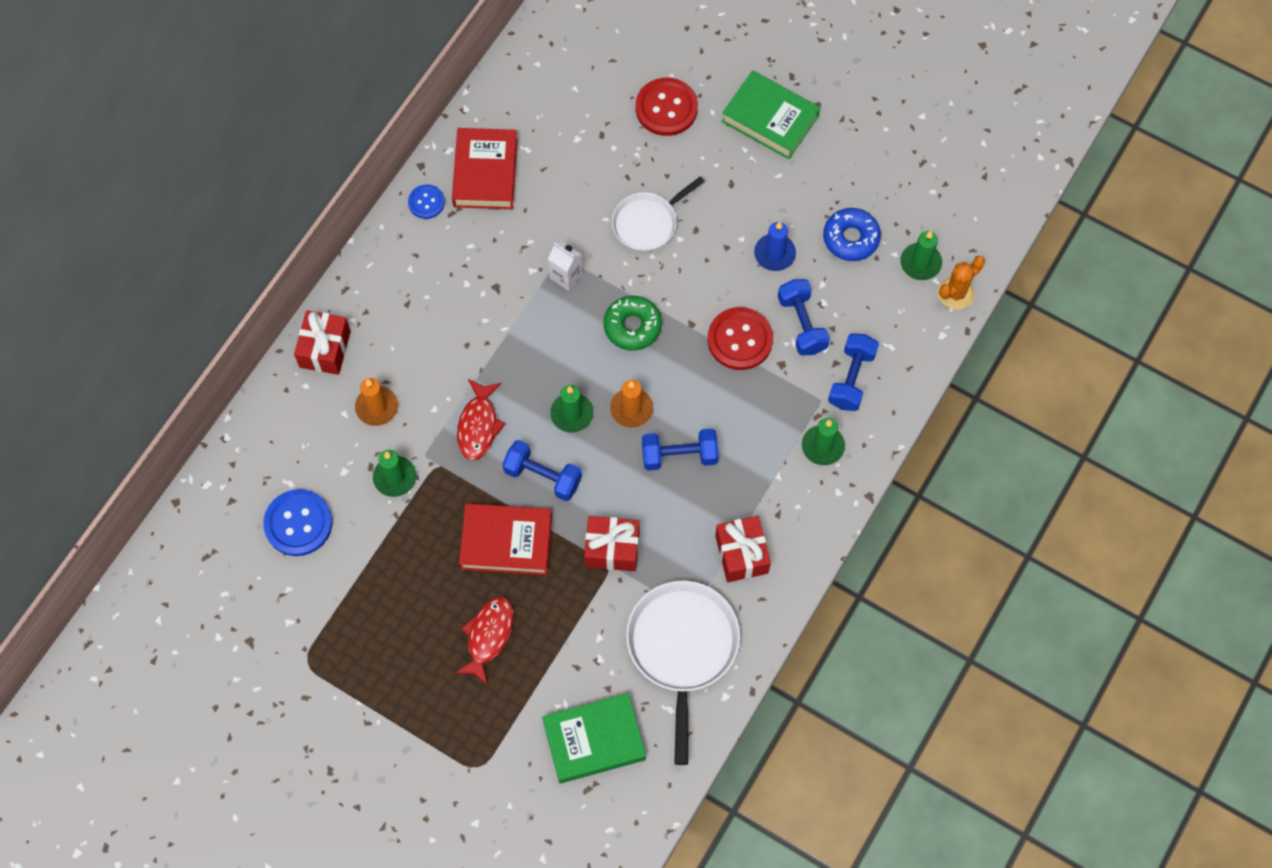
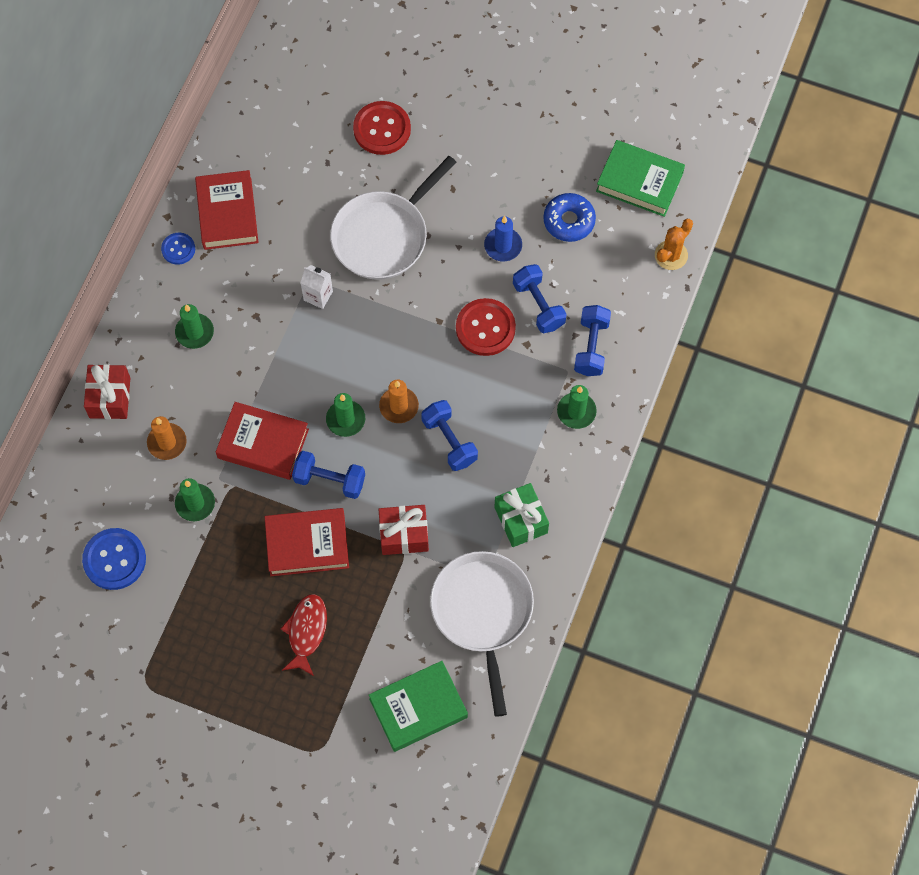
camera: 10 degrees left, 0 degrees up
(478, 425) = (263, 444): red fish -> red book
(632, 326) = (386, 332): green donut -> none
(648, 223) = (383, 236): white pan -> white pan, size x1.61
(679, 455) = (449, 441): blue dumbbell -> blue dumbbell turned 75 degrees clockwise
(741, 554) = (521, 520): red gift -> green gift
(770, 118) = (477, 124): green book -> green book (639, 181)
(920, 263) = (635, 233): green candle -> green candle (194, 332)

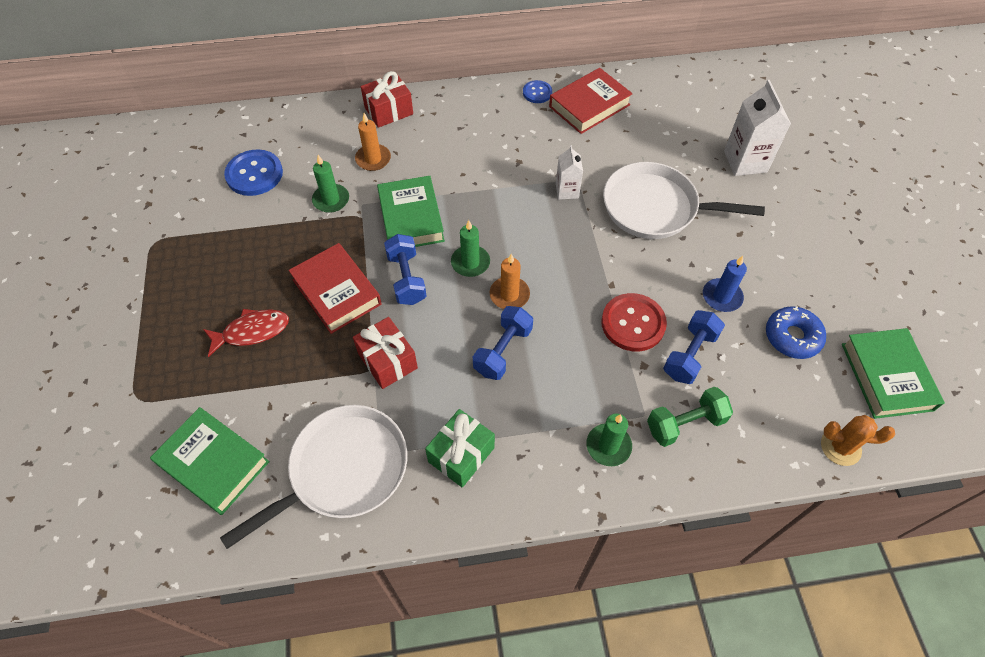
camera: 60 degrees right, 10 degrees down
(194, 332) = (477, 132): green candle -> none
(263, 444) = (411, 218): red book -> green book
(382, 129) = (745, 161): red button -> white carton
(591, 347) = (685, 424): blue dumbbell -> green dumbbell

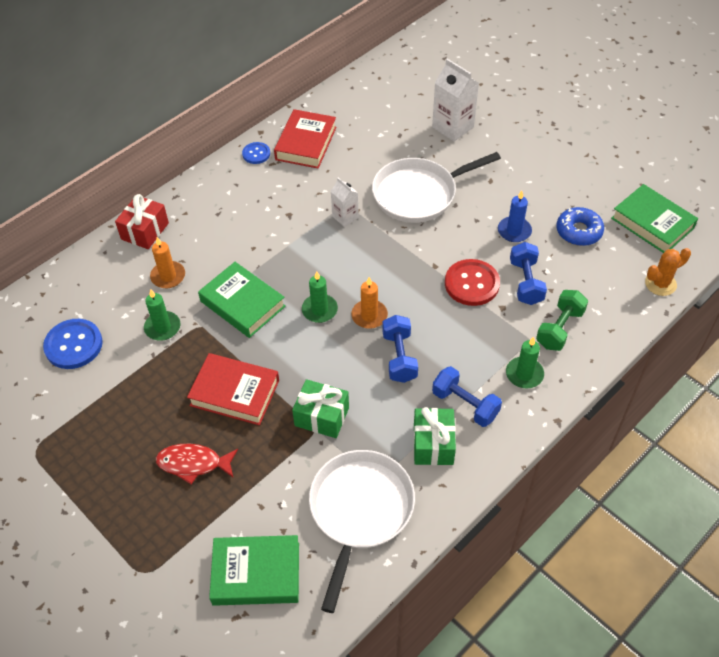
camera: 35 degrees left, 5 degrees down
(252, 331) = (193, 463): red fish -> red fish turned 120 degrees counterclockwise
(387, 361) = (322, 416): red gift -> green gift
(406, 279) = (281, 350): blue dumbbell -> blue dumbbell (465, 404)

